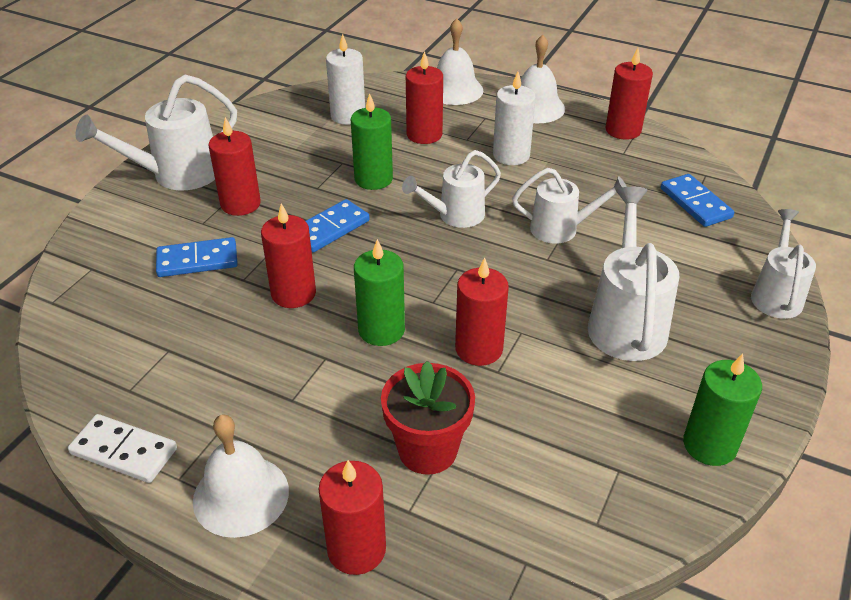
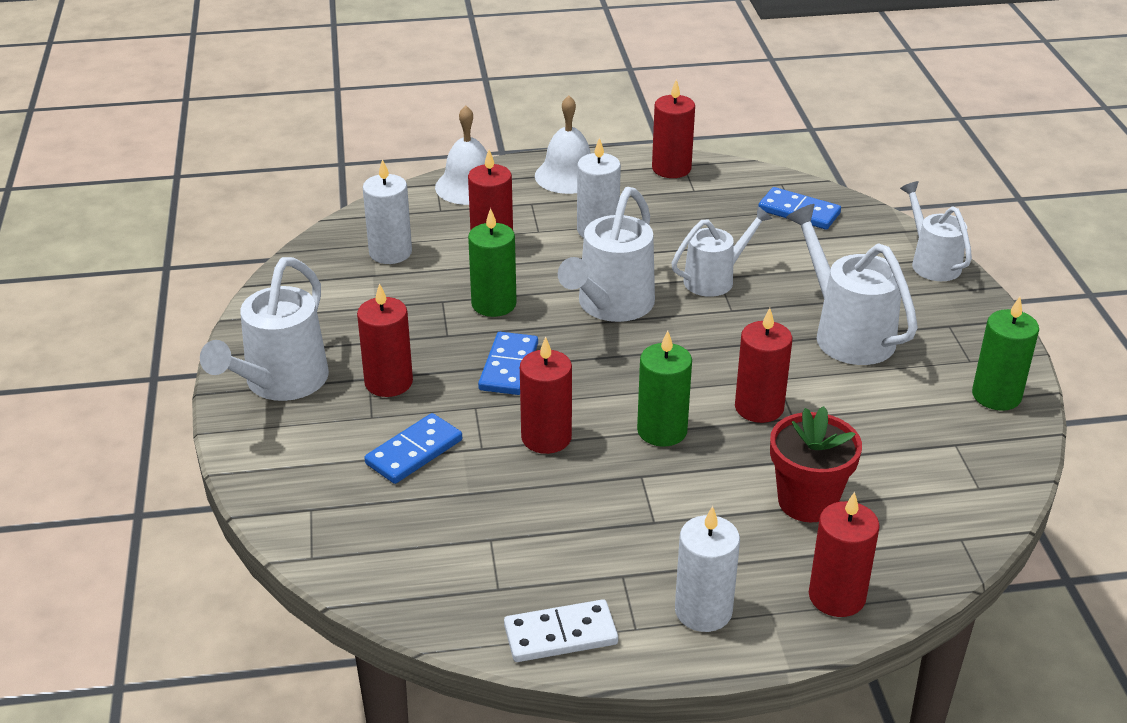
camera: 35 degrees left, 5 degrees down
(241, 495) = (703, 611): white bell -> white candle
(454, 216) = (610, 306): white watering can -> white watering can, size x1.52

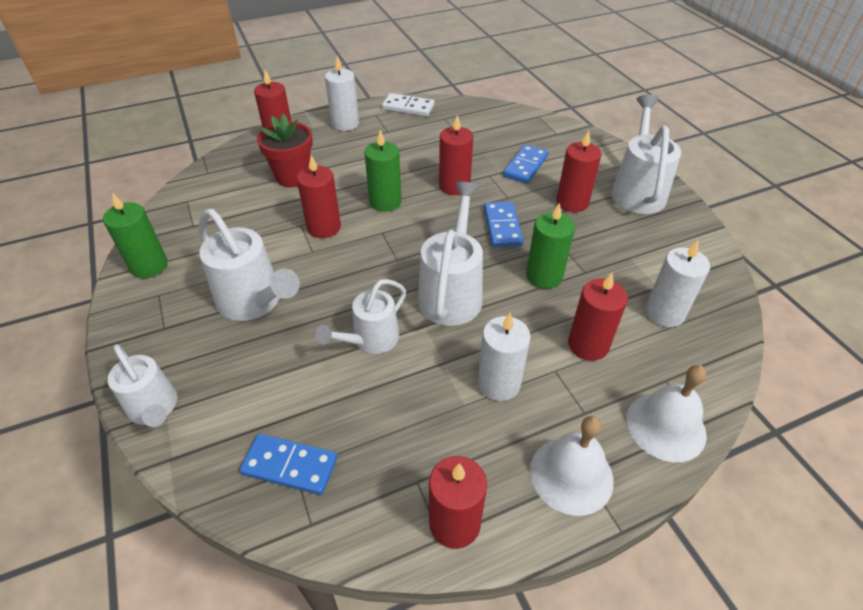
camera: 165 degrees right, 10 degrees up
(560, 635) = (408, 107): white domino -> white domino turned 45 degrees clockwise

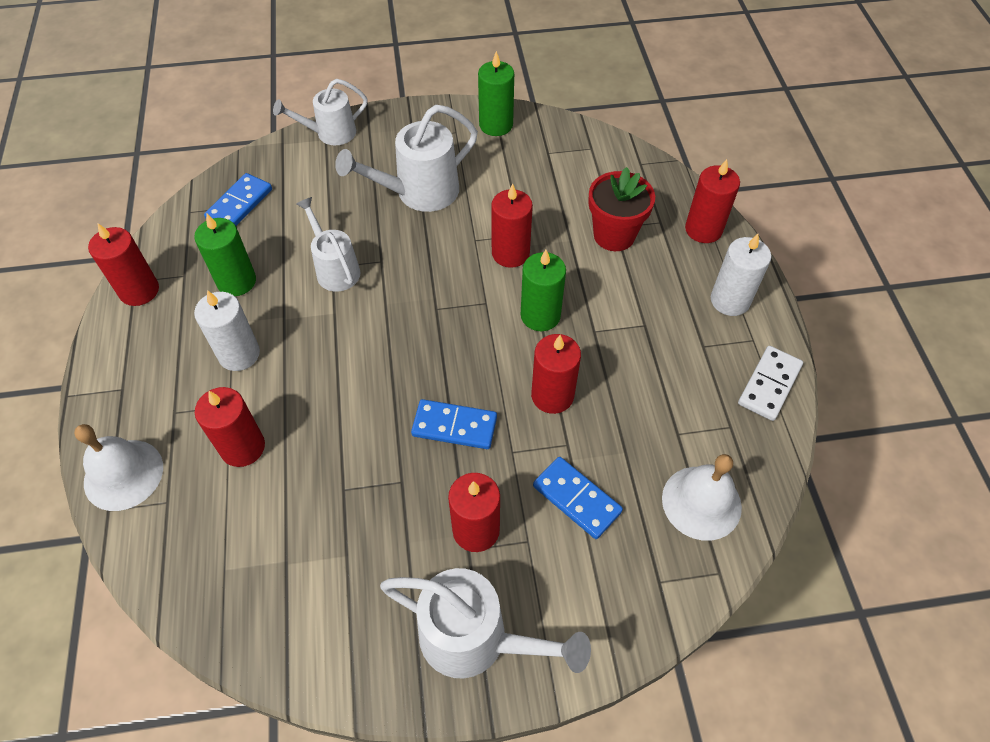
camera: 105 degrees right, 10 degrees up
(452, 292) = (368, 346): white watering can -> none
(544, 276) = (354, 442): green candle -> green candle (236, 281)
(571, 475) = (127, 378): white bell -> white bell (701, 502)
(664, 313) = (245, 548): white candle -> none

